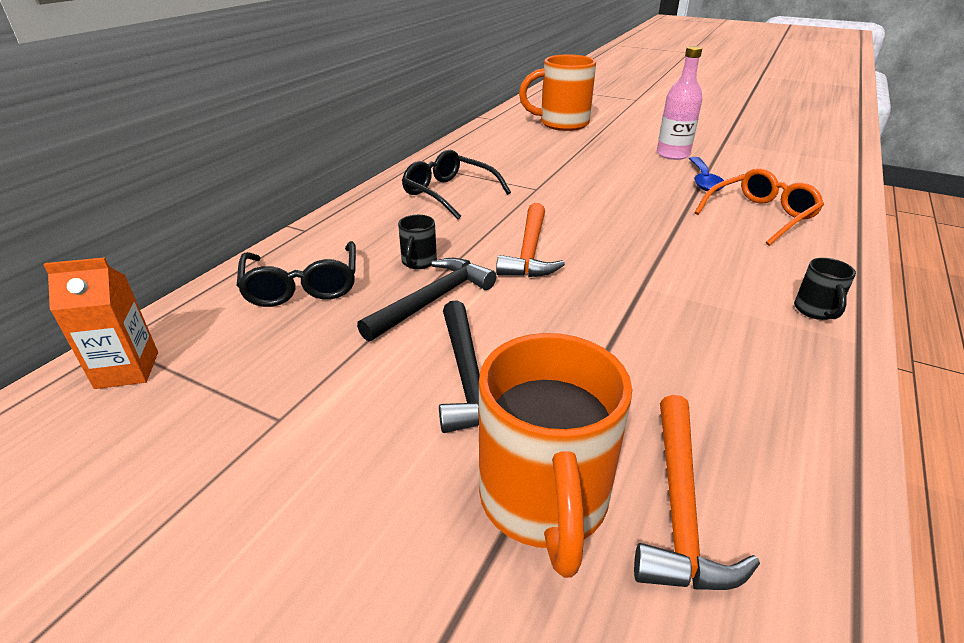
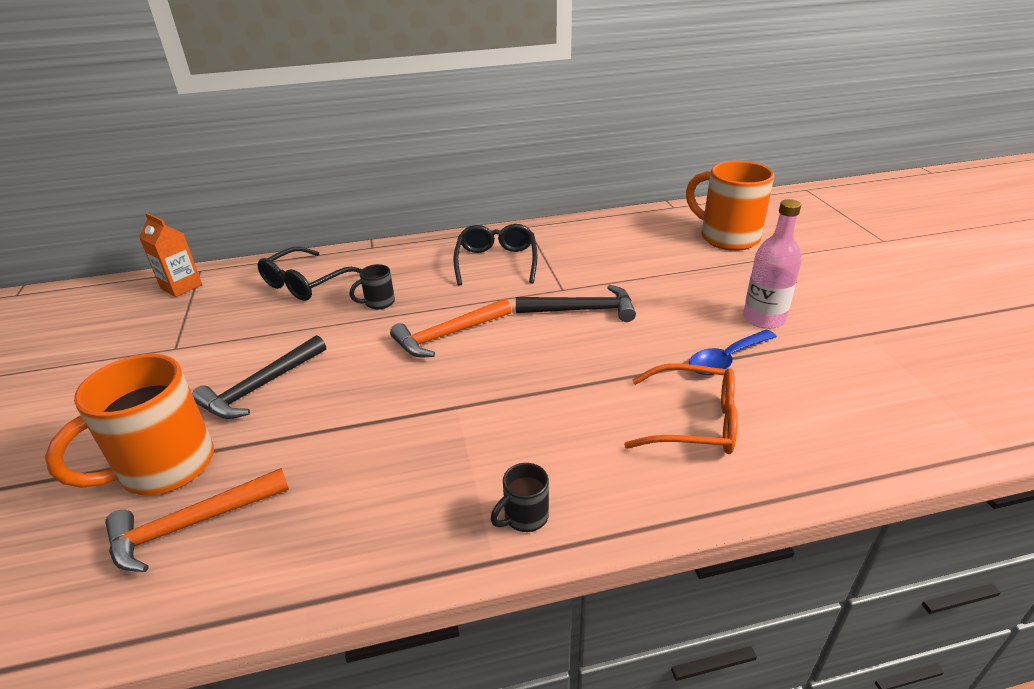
camera: 50 degrees right, 0 degrees up
(433, 300) = (336, 332): black hammer -> black hammer (582, 310)

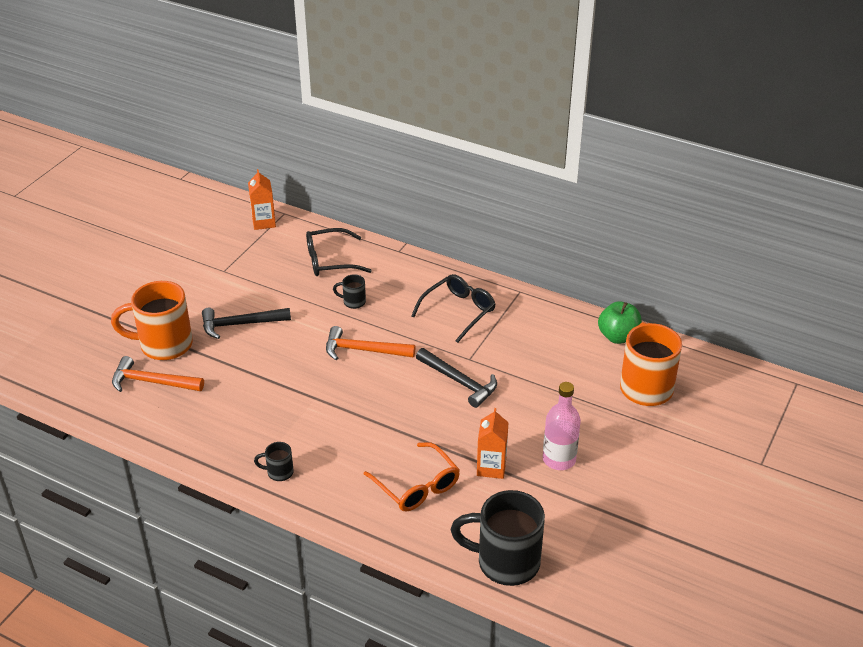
camera: 40 degrees right, 5 degrees up
(651, 219) = (618, 337): none -> green apple
(726, 359) = (491, 467): blue spoon -> orange carton
(887, 433) = (505, 562): none -> black mug

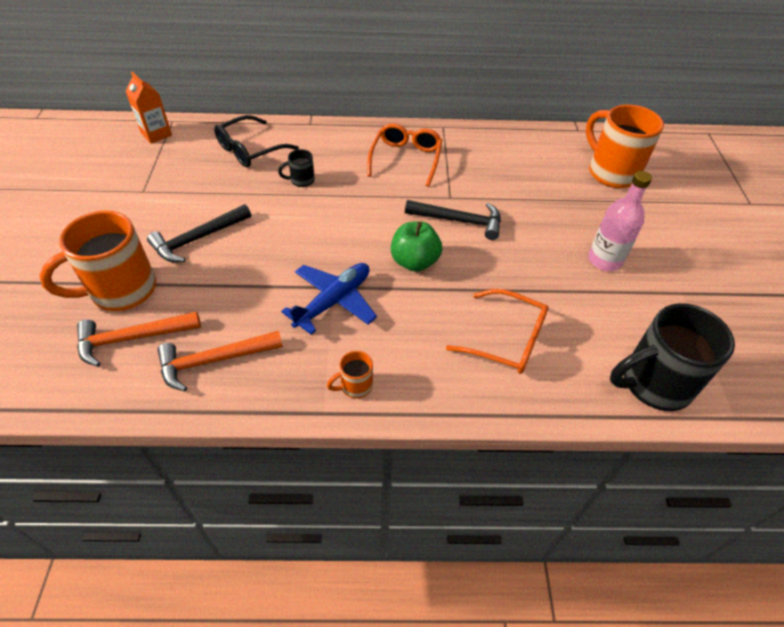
camera: 30 degrees left, 10 degrees up
(279, 472) = (355, 386): black mug -> orange mug
(307, 408) = (334, 301): none -> blue plane
(363, 350) = (346, 222): orange hammer -> orange hammer (214, 360)
(458, 311) = (406, 159): black glasses -> orange glasses
(491, 467) = (556, 291): orange carton -> none
(618, 337) = (553, 139): green apple -> green apple (414, 262)

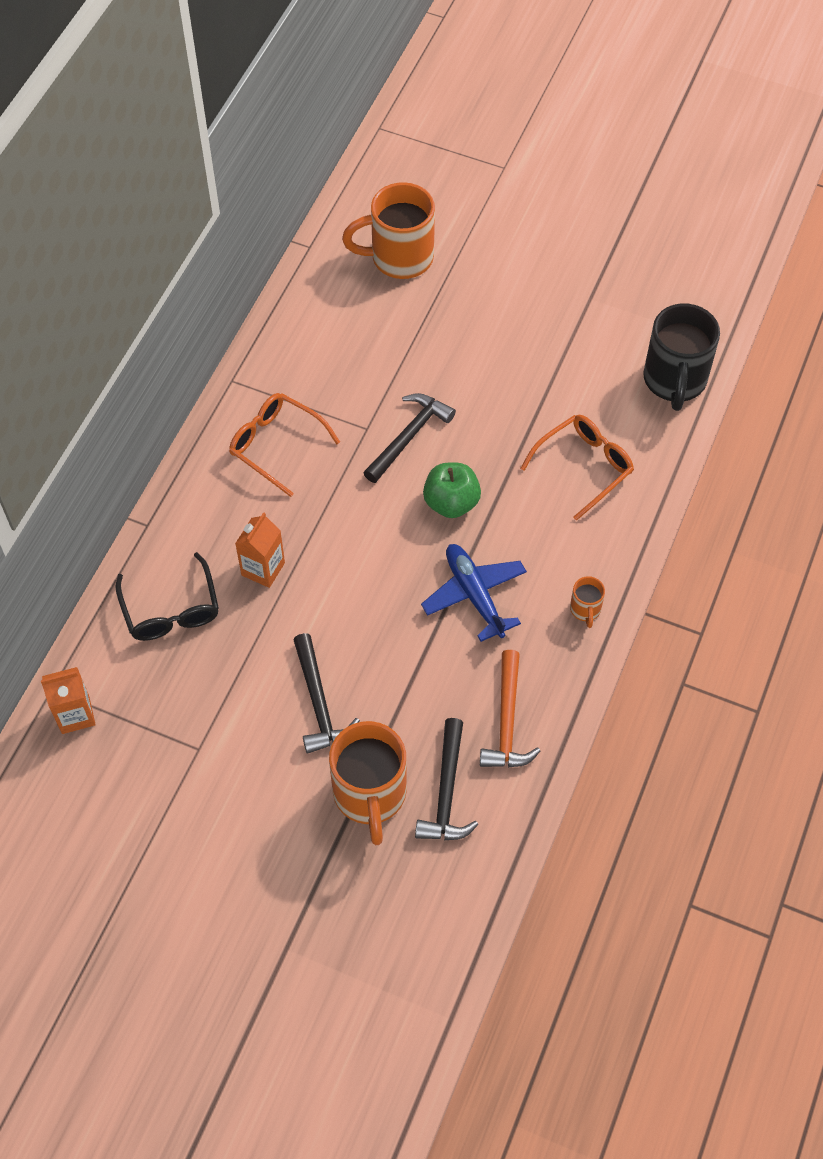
camera: 65 degrees left, 10 degrees up
(132, 338) = (446, 792): orange hammer -> black hammer
(301, 180) = (263, 569): black mug -> orange carton
(604, 260) = (523, 337): pink bottle -> none

